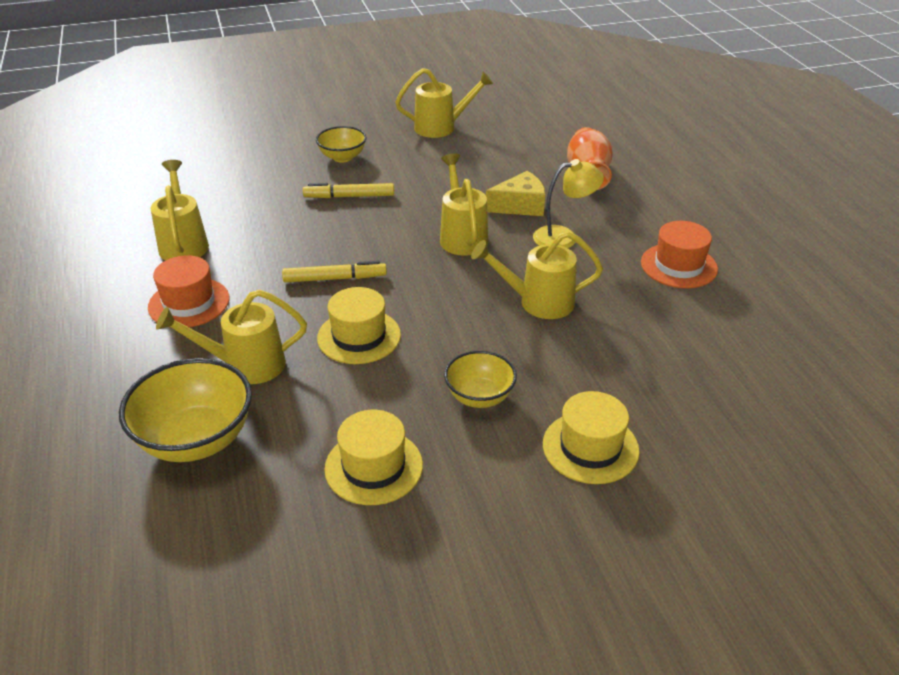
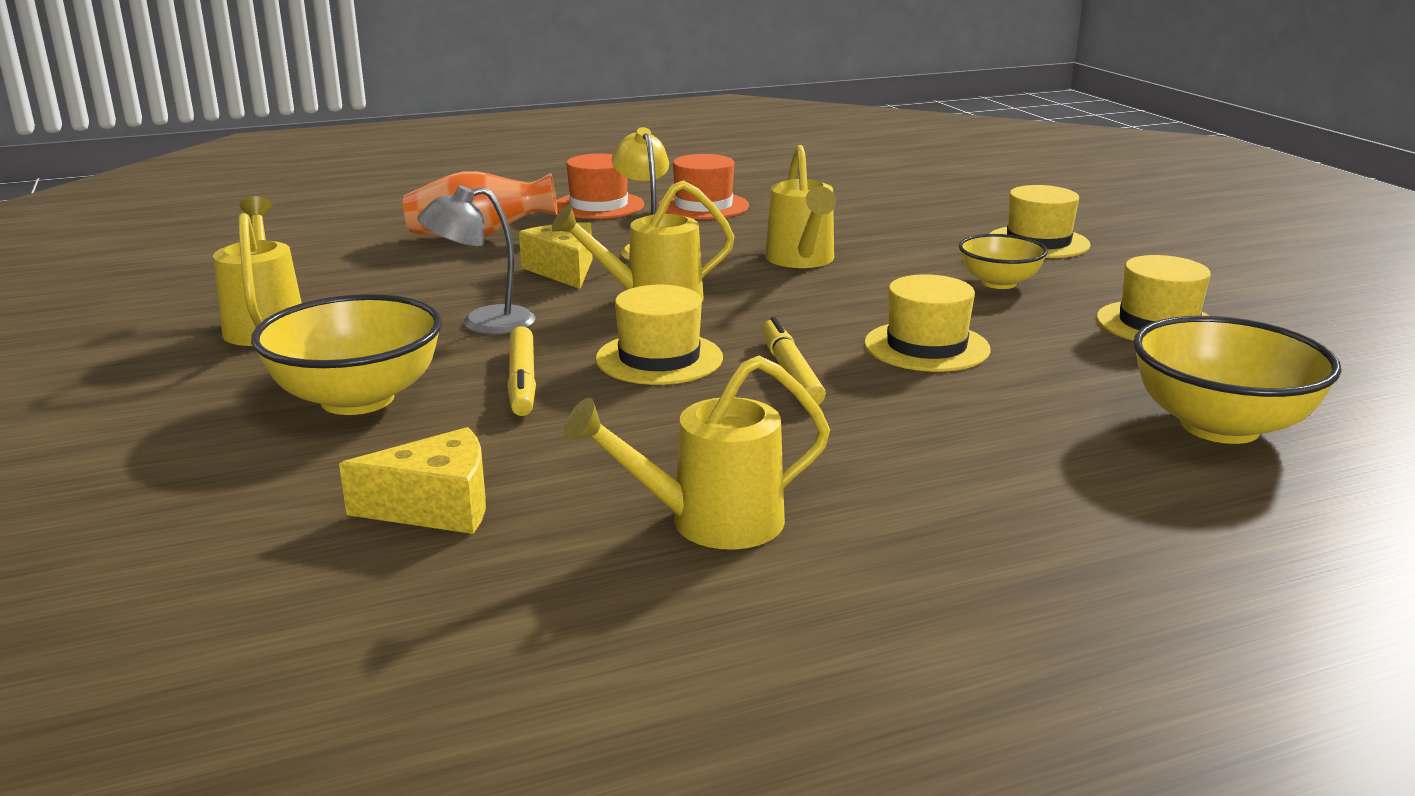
camera: 95 degrees left, 15 degrees down
(189, 303) = (911, 483): orange hat -> orange hat (598, 205)
(230, 181) = (436, 507): none -> yellow cheese
(245, 365) = (1042, 413): yellow watering can -> none
(342, 157) = (357, 399): yellow bowl -> yellow bowl, size x1.67
(367, 236) = (659, 358): none -> yellow hat
(432, 183) = (483, 323): none -> grey lamp

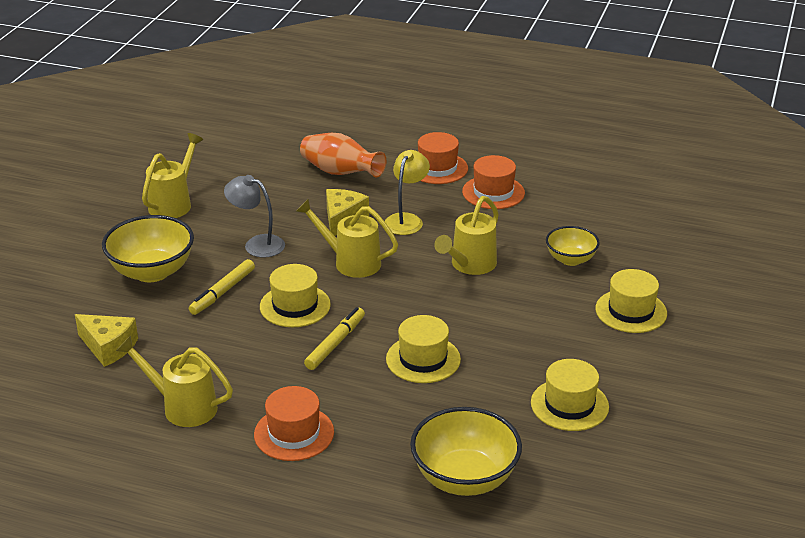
camera: 40 degrees right, 10 degrees up
(933, 478) = (294, 433): none -> orange hat
(999, 283) = (543, 333): yellow bowl -> yellow bowl (570, 259)

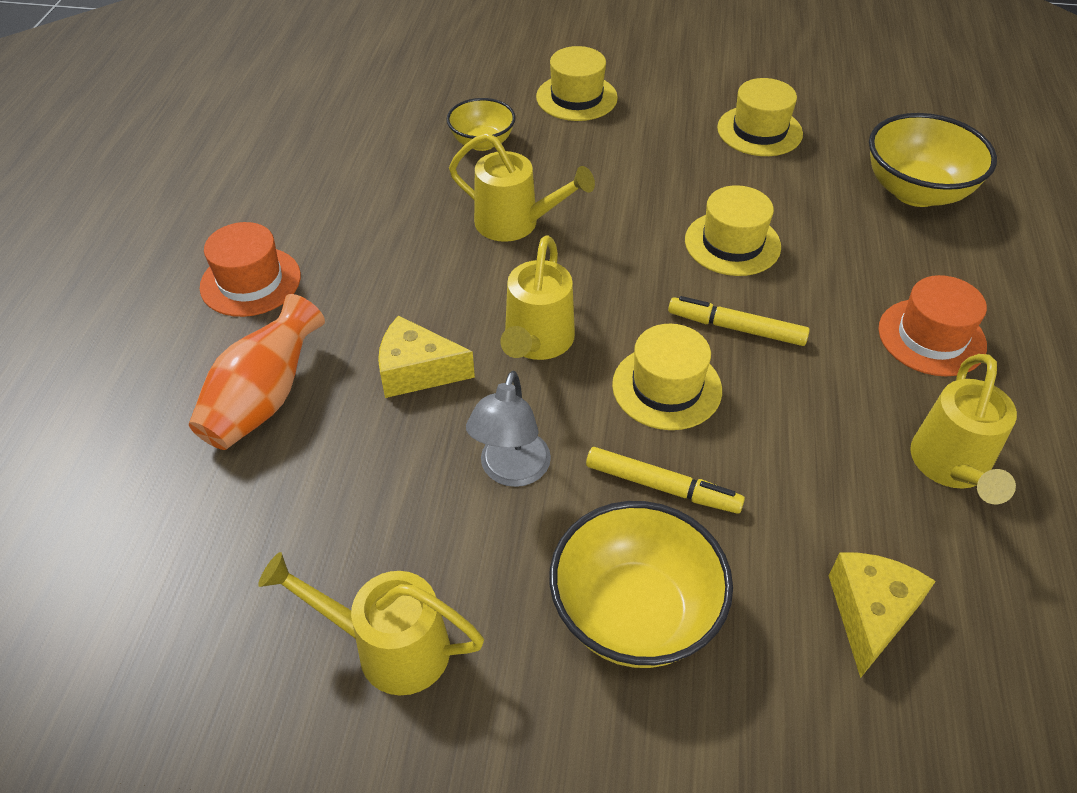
camera: 100 degrees left, 15 degrees up
(406, 220) = (409, 298): yellow lamp -> none
(493, 192) = (323, 218): orange hat -> none

